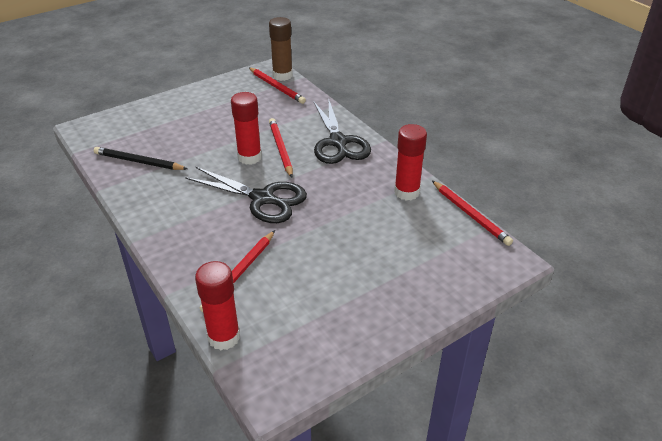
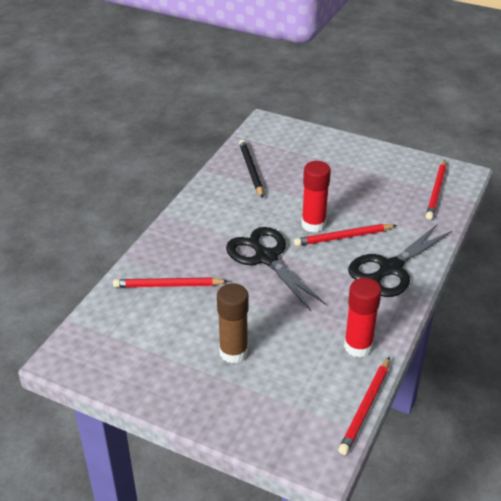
camera: 60 degrees right, 0 degrees up
(224, 337) = (97, 308): red glue stick -> none
(263, 199) = (266, 257): black scissors -> black scissors turned 150 degrees clockwise
(281, 149) = (343, 237): red pencil -> red pencil turned 150 degrees counterclockwise
(282, 75) = (460, 186): brown glue stick -> brown glue stick (233, 352)

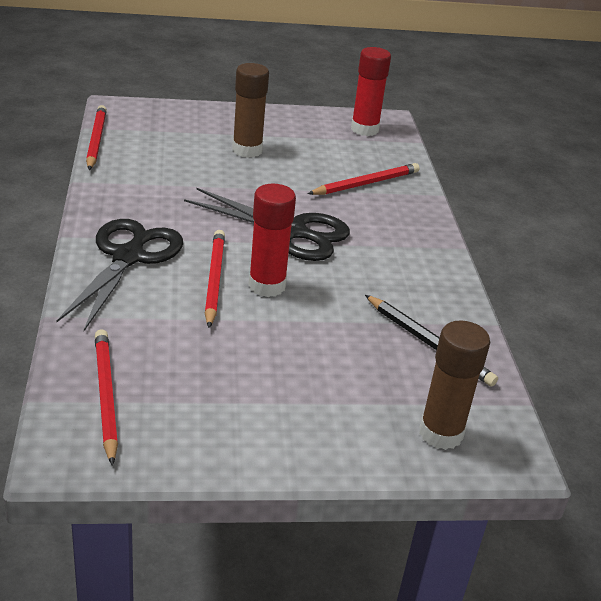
camera: 145 degrees right, 5 degrees down
(288, 136) = (441, 433): none -> brown glue stick
(343, 237) = (214, 280): red pencil -> red pencil turned 45 degrees counterclockwise
(358, 346) = (127, 178): red glue stick -> red glue stick (364, 129)

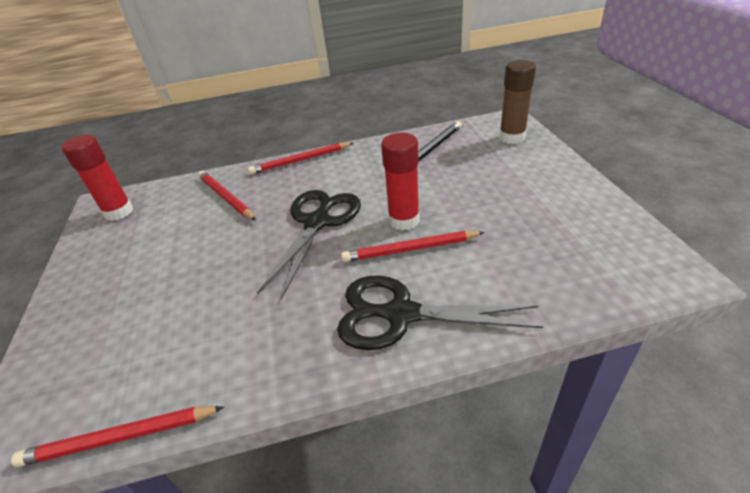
camera: 90 degrees left, 5 degrees up
(106, 396) = (601, 270): red pencil -> red pencil (301, 160)
(247, 150) = (159, 279): brown glue stick -> none

